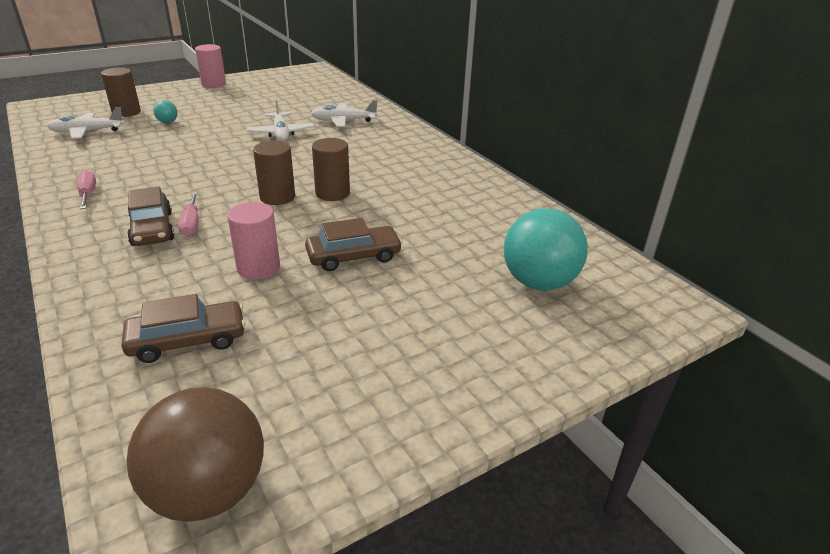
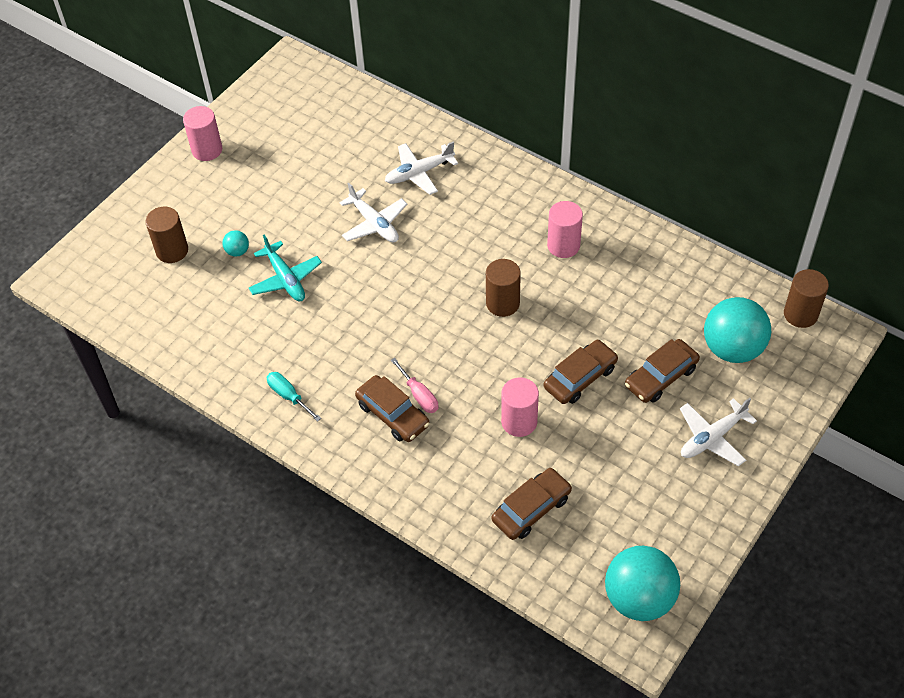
camera: 20 degrees left, 20 degrees up
(87, 132) = (173, 304): white plane -> white plane (712, 438)
(88, 194) = (288, 396): pink screwdriver -> turquoise screwdriver
(180, 140) = (285, 279): none -> turquoise plane
(209, 491) = (639, 598): brown ball -> turquoise ball
(277, 197) = (459, 329): brown cylinder -> brown cylinder (800, 314)
(421, 177) = (563, 245): none -> pink cylinder
(439, 280) = (661, 377): none -> brown car

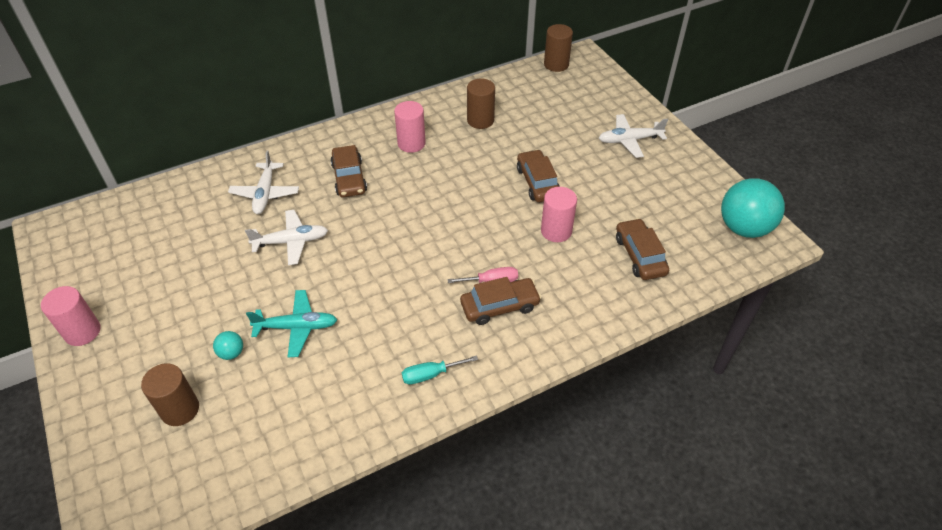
camera: 65 degrees left, 5 degrees down
(502, 303) = (438, 196): brown cylinder -> brown cylinder (480, 120)
(661, 377) = (564, 143): brown car -> brown car (349, 178)
(712, 438) = (629, 140): white plane -> white plane turned 90 degrees clockwise
(732, 348) = (563, 102): turquoise ball -> none

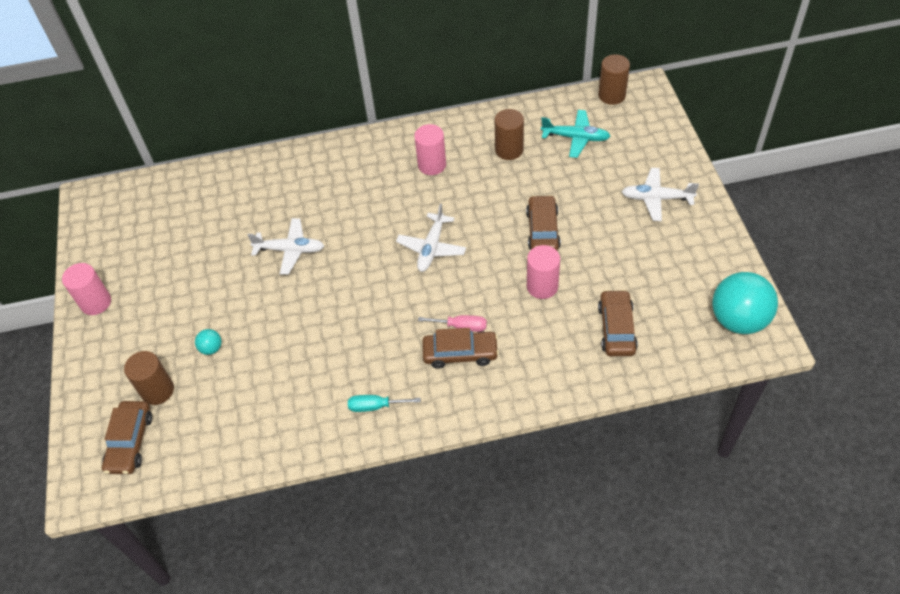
camera: 20 degrees right, 5 degrees up
(265, 194) = (280, 196): white plane -> white plane (431, 248)
(297, 327) = (272, 336): turquoise plane -> turquoise plane (576, 138)
(349, 178) = (361, 193): brown car -> brown car (130, 442)

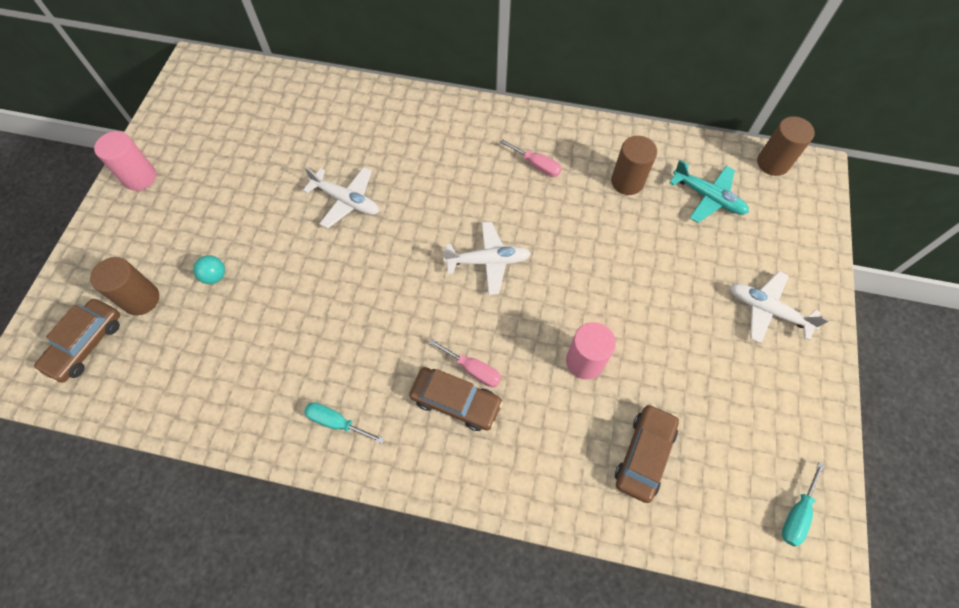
camera: 20 degrees right, 10 degrees up
(431, 248) = (488, 261): white plane -> white plane turned 135 degrees counterclockwise
(432, 165) = (536, 165): pink cylinder -> pink screwdriver
(542, 230) = (618, 293): brown car -> none
(738, 320) = (796, 514): turquoise ball -> turquoise screwdriver

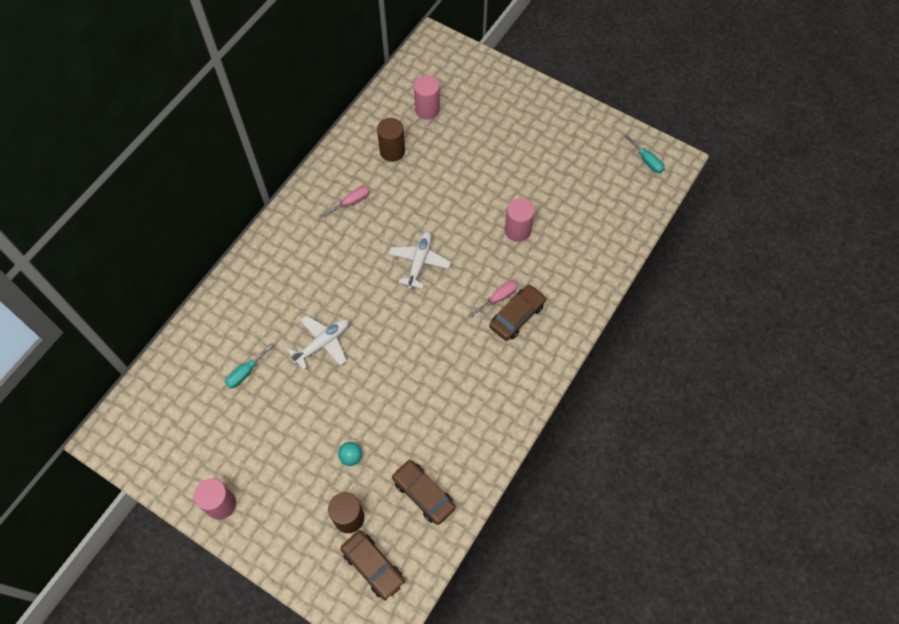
camera: 70 degrees left, 0 degrees up
(336, 422) = (504, 395): turquoise screwdriver -> turquoise screwdriver (245, 372)
(644, 455) = (589, 222): brown car -> brown car (423, 494)
(708, 197) = (427, 109): turquoise plane -> pink cylinder
(767, 310) = (522, 116): white plane -> none
(773, 163) = (417, 60): brown cylinder -> none

